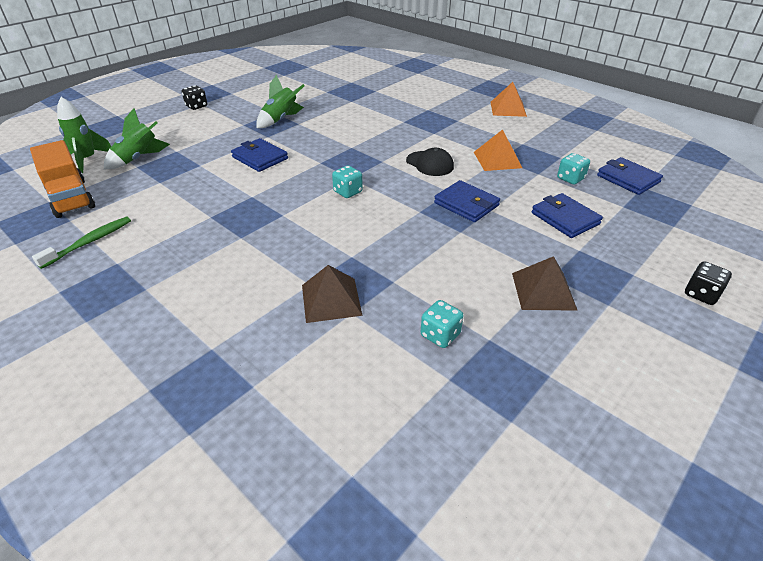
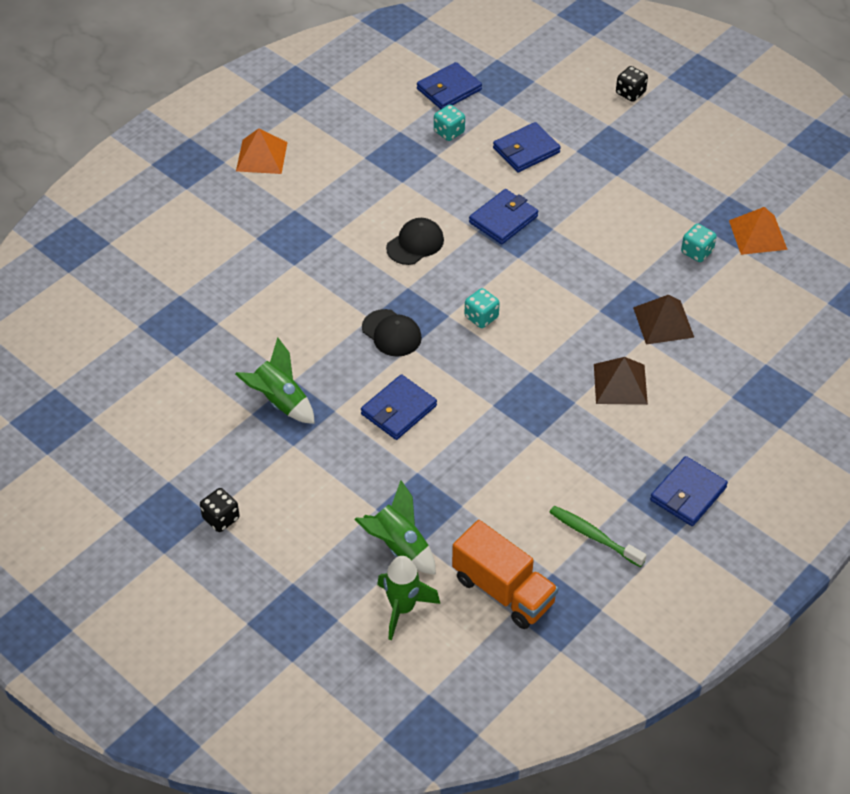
camera: 90 degrees left, 10 degrees up
(71, 198) = (503, 590): orange truck -> orange truck turned 75 degrees clockwise
(99, 303) = (688, 494): none -> blue wallet
(335, 155) = (391, 333): none -> black cap
(497, 159) = (405, 184): orange pyramid -> orange pyramid (758, 234)
(543, 291) = (636, 183): brown pyramid -> brown pyramid (620, 384)

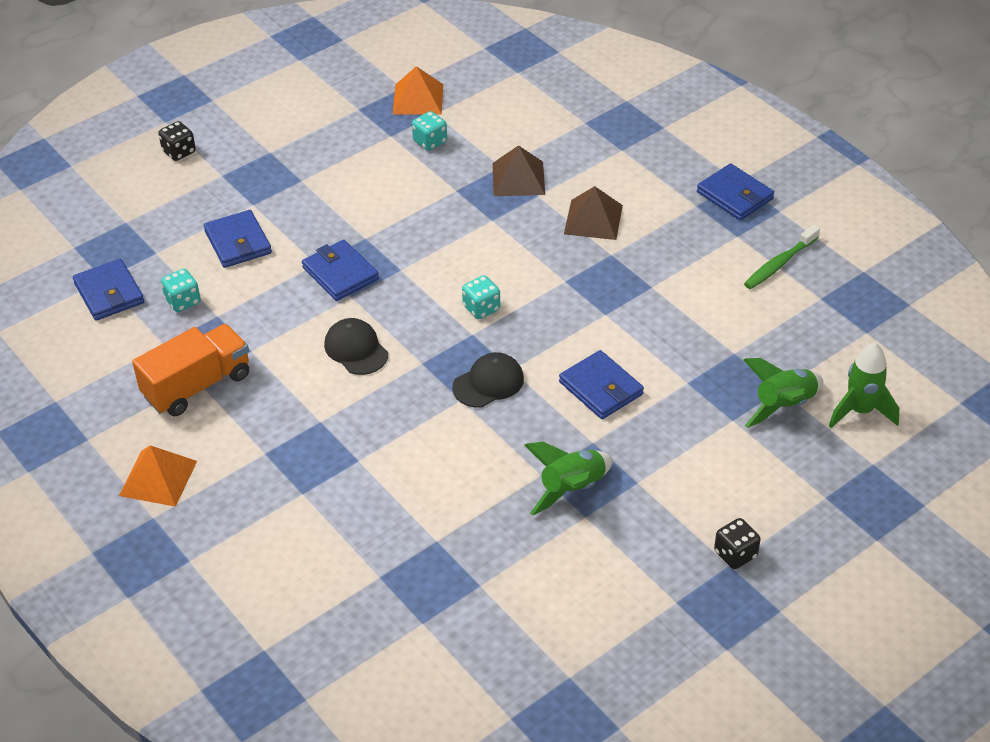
camera: 80 degrees left, 5 degrees down
(503, 590) = (840, 334): orange truck -> orange truck (197, 386)

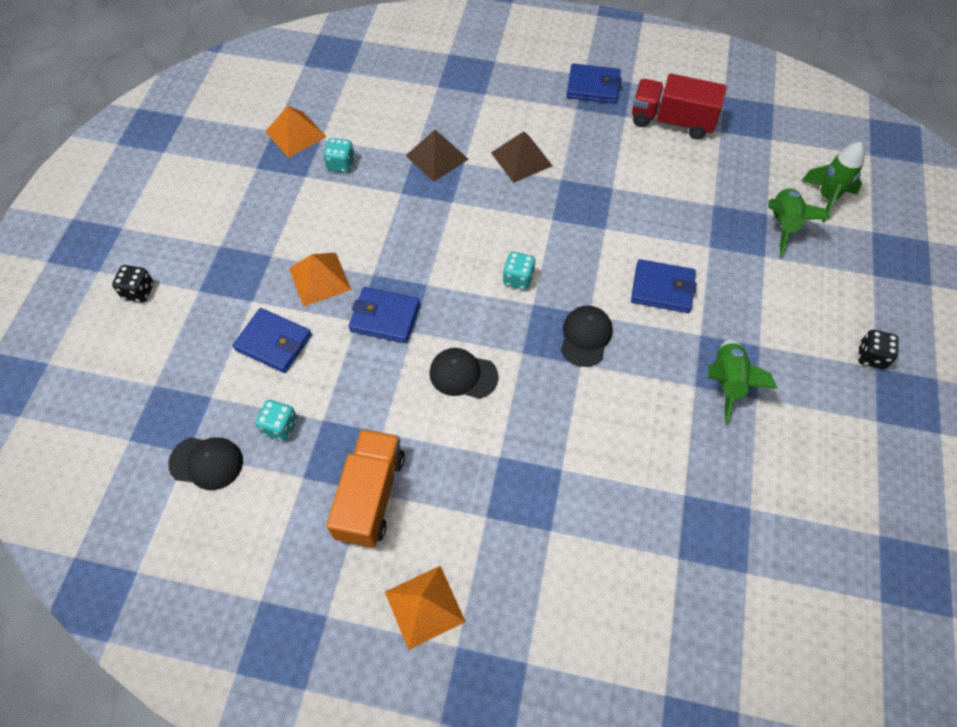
camera: 40 degrees left, 15 degrees up
(109, 293) = (206, 462): blue wallet -> black cap
(320, 217) = (319, 279): none -> orange pyramid
(779, 264) = (672, 121): green toothbrush -> red truck

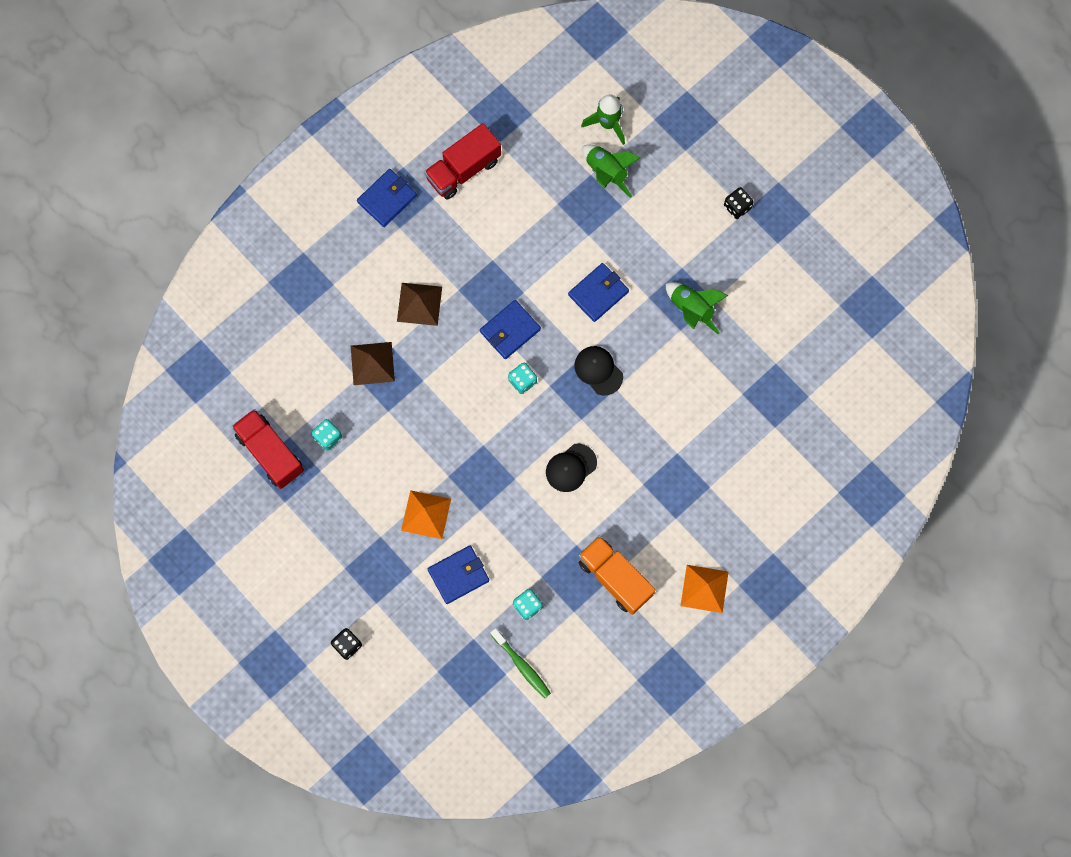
camera: 55 degrees left, 15 degrees up
(206, 462) = (522, 665): black cap -> green toothbrush
(295, 134) = (270, 453): orange pyramid -> red truck
(385, 317) = (490, 490): blue wallet -> blue wallet (510, 330)

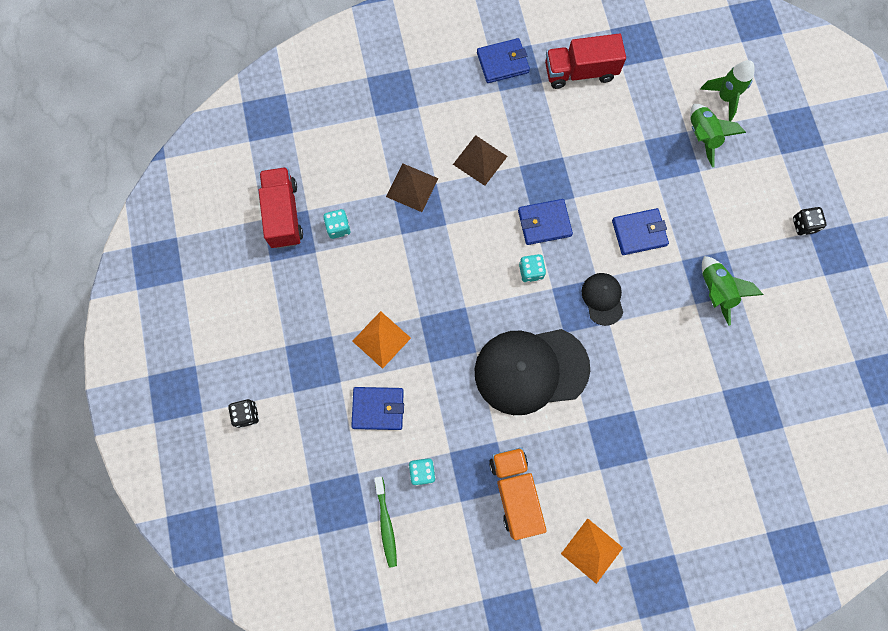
camera: 30 degrees right, 0 degrees up
(571, 468) = (530, 370): black cap -> black cap, size x2.09

